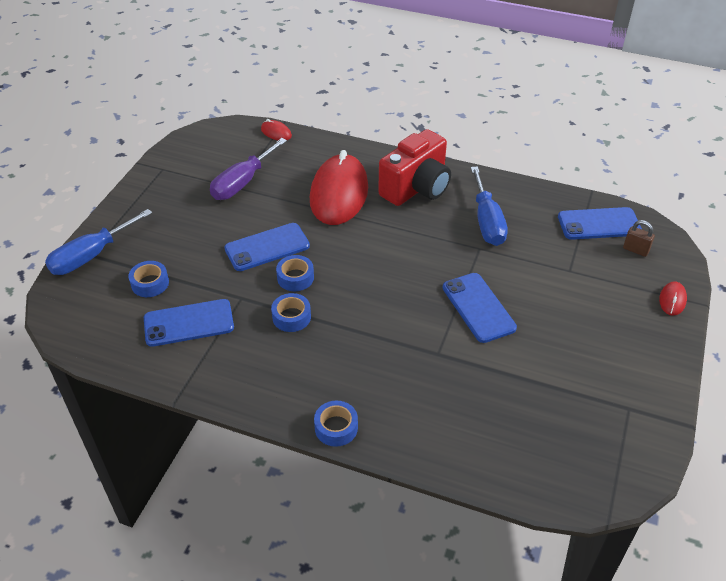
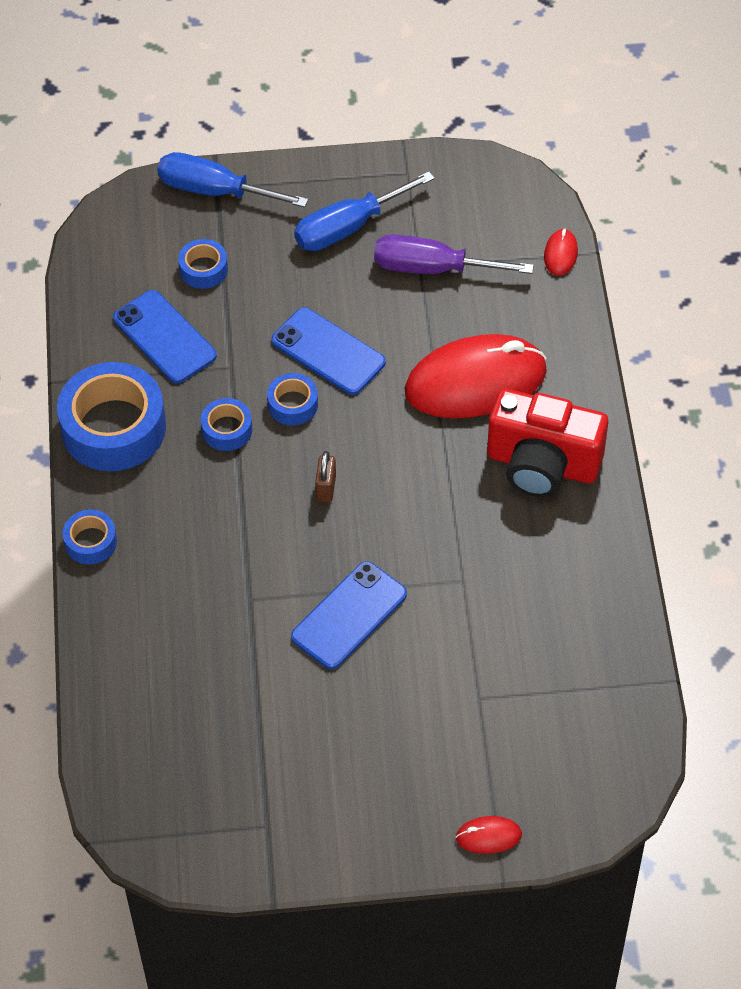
camera: 65 degrees right, 10 degrees up
(244, 378) = (113, 427): none -> blue tape
(487, 221) = (521, 571): blue screwdriver -> blue screwdriver (348, 227)
(599, 224) = (599, 709): blue phone -> none
(635, 250) = (568, 769): brown padlock -> brown padlock (326, 488)

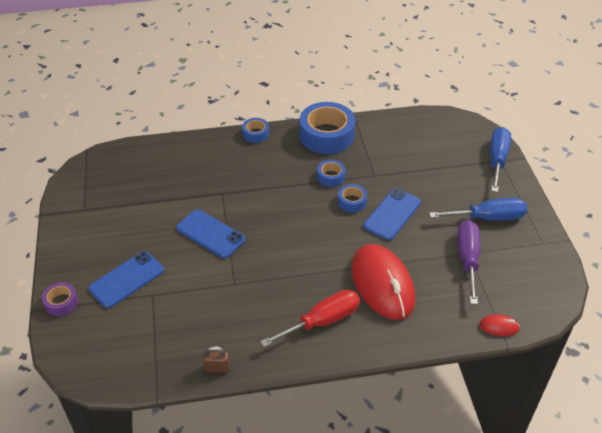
camera: 85 degrees right, 10 degrees down
(164, 337) = (389, 148): blue phone -> blue phone (127, 279)
(203, 269) = (439, 159): blue tape -> none
(326, 488) = (295, 219): brown padlock -> brown padlock (217, 368)
(348, 227) = (488, 218): blue screwdriver -> blue screwdriver turned 120 degrees clockwise
(488, 836) = (61, 302): red mouse -> purple tape
(542, 464) = (322, 321): red camera -> red screwdriver

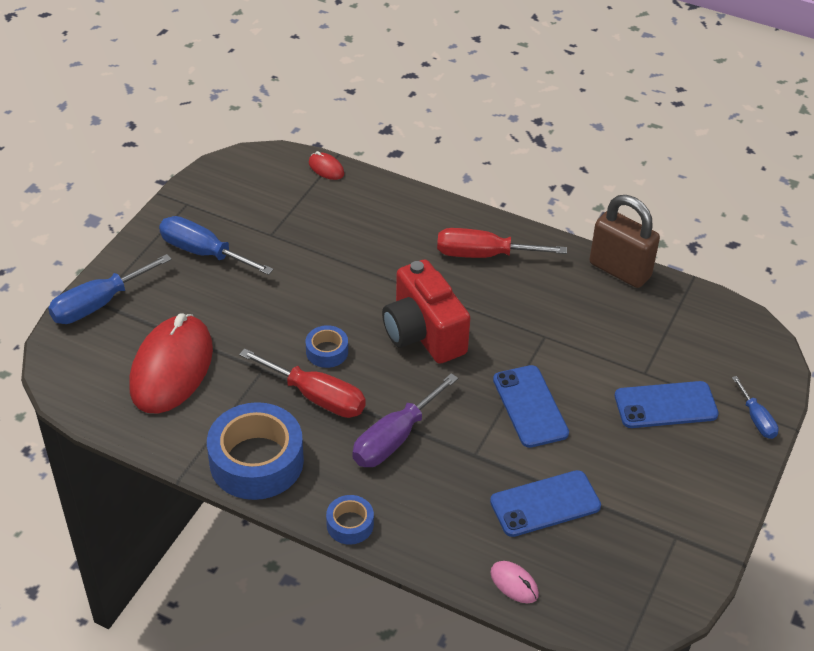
camera: 145 degrees left, 0 degrees up
(61, 302) = (756, 419): purple tape -> blue screwdriver
(157, 149) = (514, 583): none -> pink mouse
(217, 368) = (620, 270): brown padlock -> brown padlock, size x2.22
(309, 242) = (423, 334): none -> red camera
(331, 177) = (317, 397): blue tape -> red screwdriver
(382, 284) = (391, 254): red mouse -> red mouse (172, 368)
(392, 214) = (299, 312): blue phone -> blue phone (545, 504)
(467, 259) = (279, 229): purple screwdriver -> purple screwdriver (394, 438)

